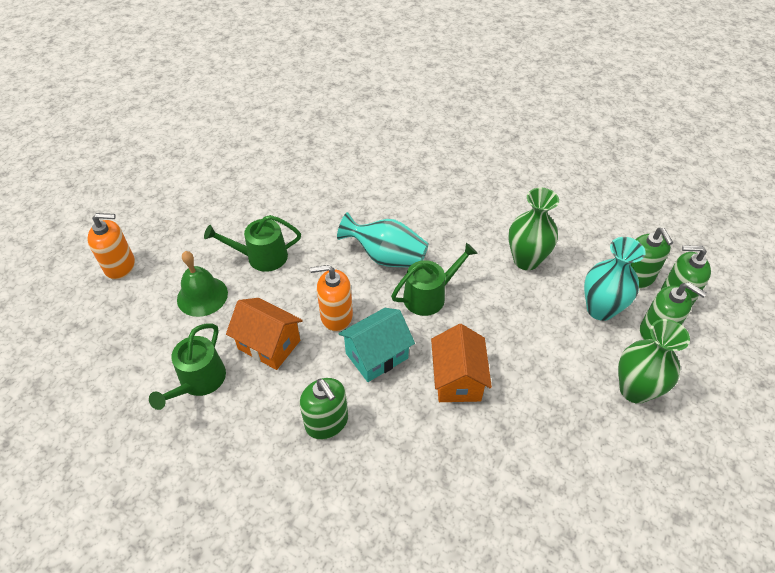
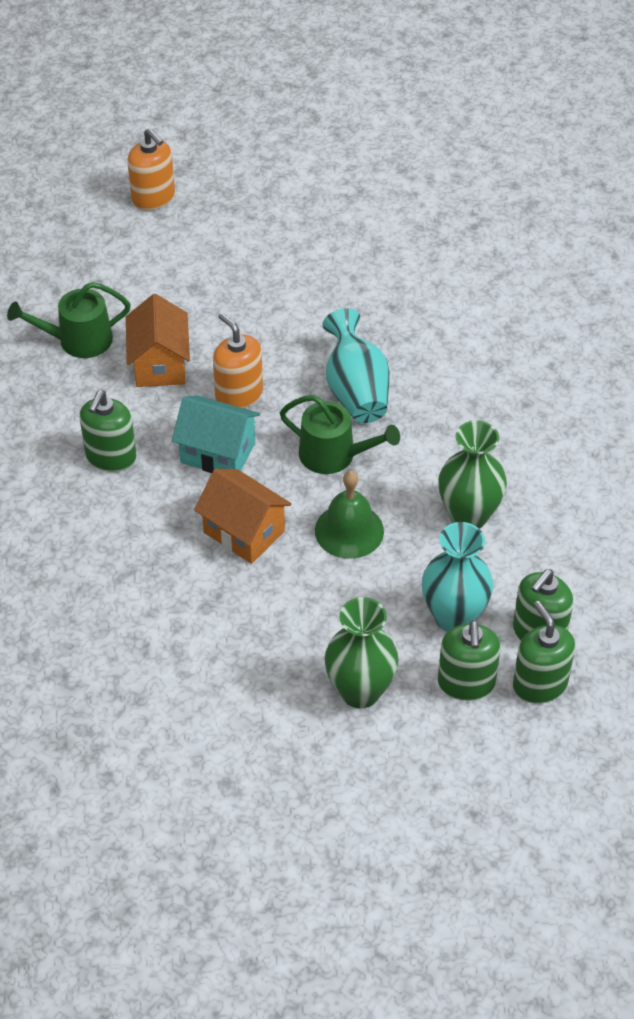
camera: 55 degrees right, 0 degrees up
(202, 296) = (172, 280): green bell -> green bell (349, 530)
(262, 257) = (261, 292): green watering can -> none
(457, 379) = (244, 532): orange house -> orange house turned 75 degrees clockwise

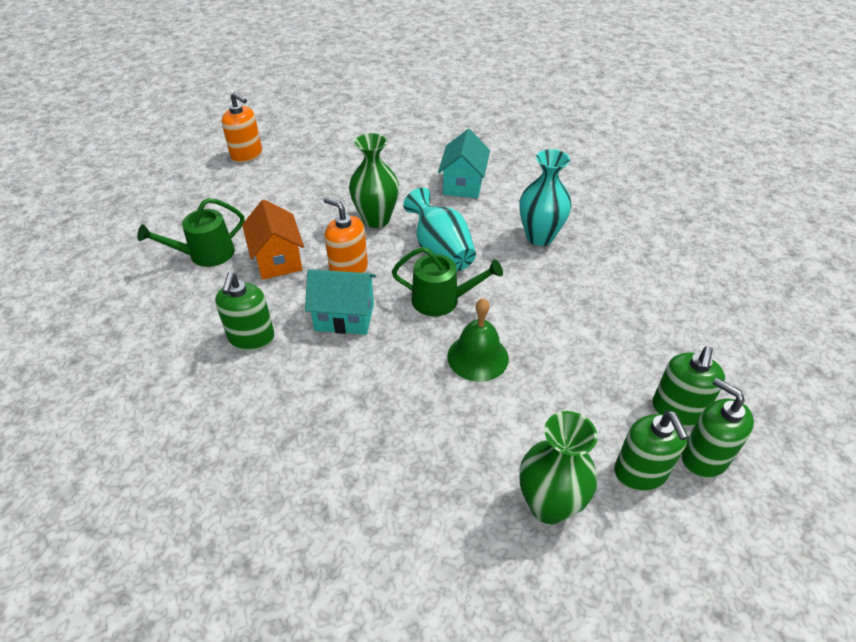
camera: 15 degrees left, 5 degrees down
(244, 532) = (387, 377): orange house -> none
(421, 298) = (463, 184): none -> turquoise house
(453, 617) = (599, 412): turquoise vase -> turquoise vase (539, 237)
(468, 516) = (569, 325): green vase -> green vase (376, 219)

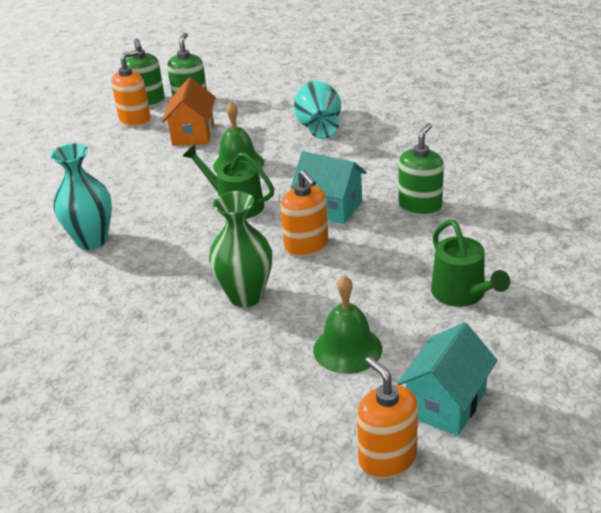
camera: 155 degrees left, 10 degrees down
(206, 254) = (462, 294): green watering can -> green watering can turned 75 degrees clockwise
(278, 260) = (378, 271): orange house -> orange house (193, 134)
(286, 200) = (347, 349): none -> green bell
(441, 251) = (202, 246): turquoise vase -> turquoise vase (318, 127)
(463, 184) = (107, 321): turquoise house -> turquoise house (446, 403)
(549, 505) = (255, 100): green vase -> none
(677, 410) = (135, 120): green soap dispenser -> orange soap dispenser

